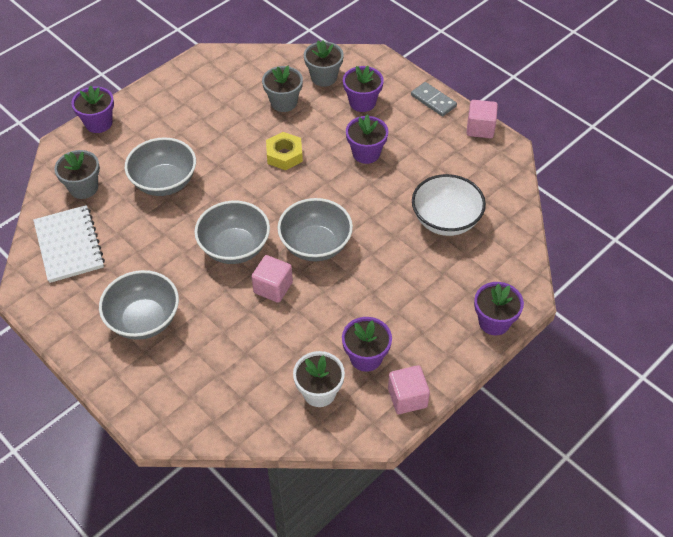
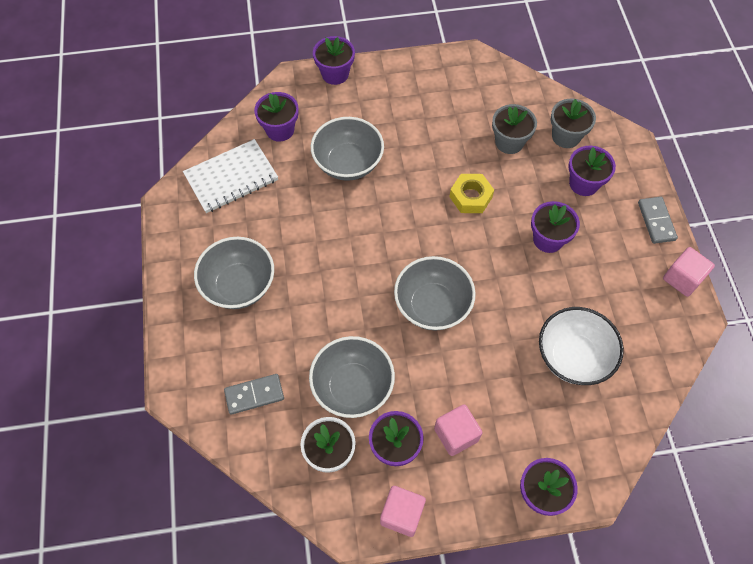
camera: 35 degrees right, 10 degrees up
(69, 245) = (231, 177): white notebook -> white notebook turned 45 degrees clockwise
(83, 188) = (280, 130): grey flower pot -> purple flower pot
(224, 390) = (254, 395): none -> grey domino
(235, 248) = (361, 263): grey bowl -> grey bowl (352, 387)
(273, 287) = (365, 324): pink cube -> pink cube (456, 435)

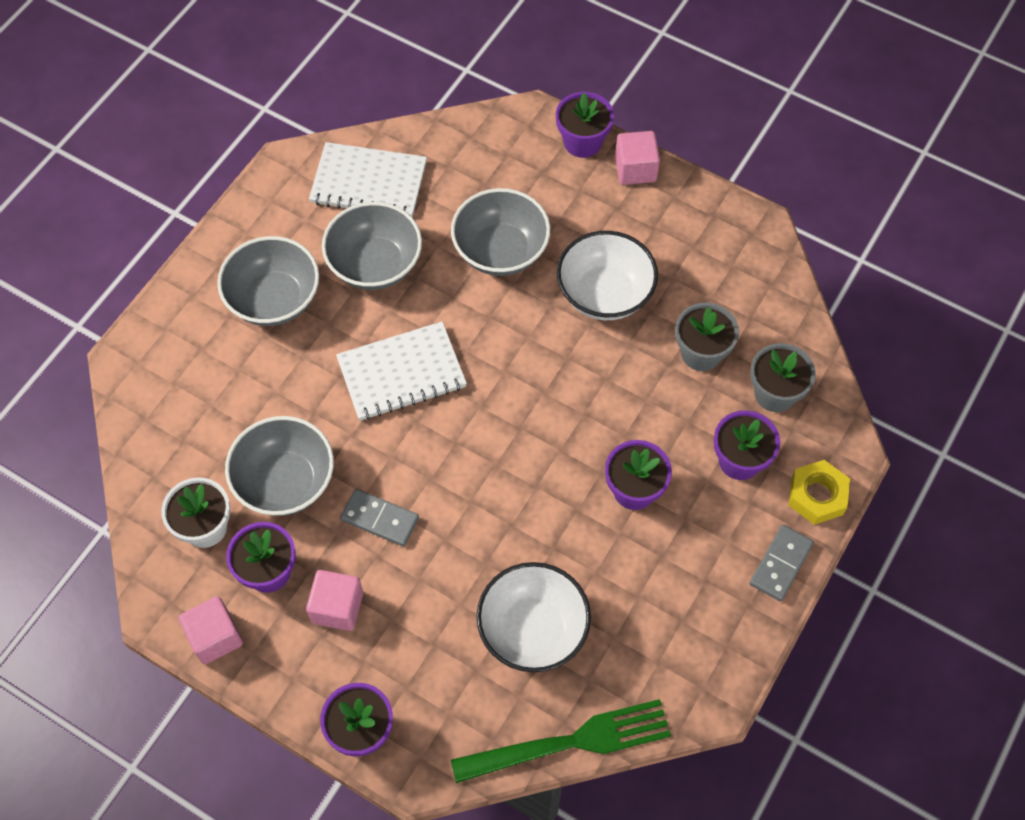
camera: 40 degrees right, 0 degrees up
(254, 395) = (190, 417): grey domino -> grey domino (380, 519)
(280, 130) = (465, 165): purple flower pot -> none
(359, 271) = (401, 373): none -> white notebook
(428, 147) = (604, 294): none -> white bowl
(432, 305) = (441, 464): grey bowl -> grey bowl (375, 265)
(470, 197) = (595, 382): yellow nut -> yellow nut (817, 496)
(652, 401) = (571, 742): none -> green fork
(682, 279) = (743, 648): pink cube -> pink cube (635, 169)

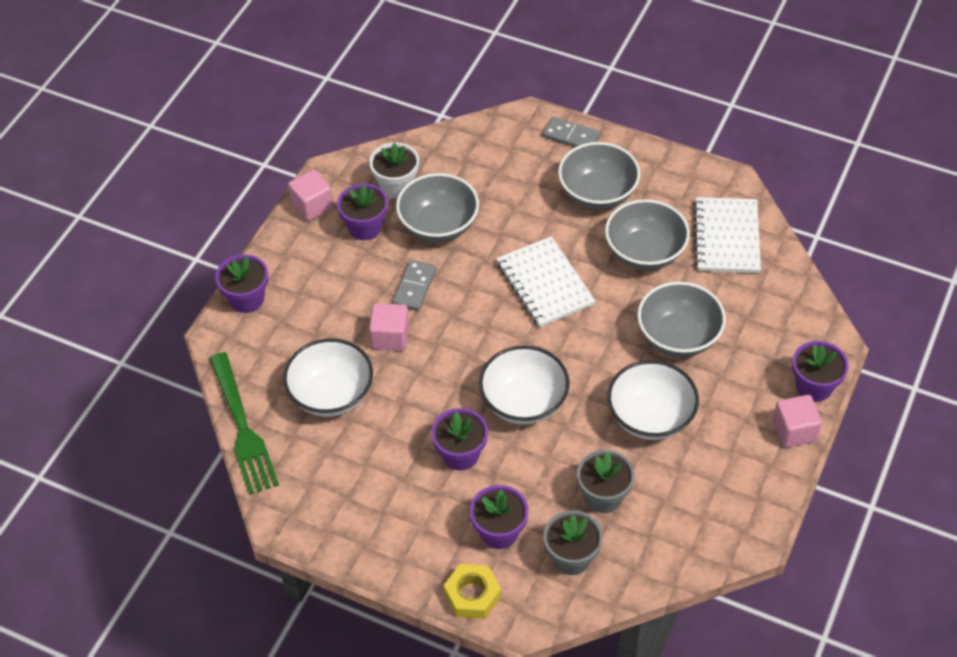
camera: 85 degrees right, 10 degrees down
(337, 607) = (340, 271): pink cube -> pink cube (390, 337)
(570, 416) = (524, 402): none -> white bowl
(781, 564) = (403, 568): grey domino -> grey domino (571, 136)

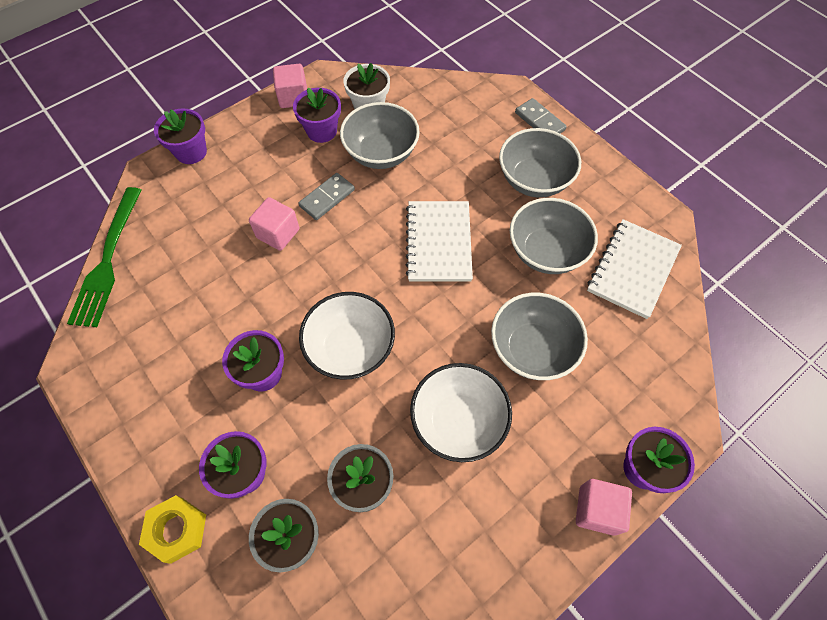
camera: 25 degrees right, 10 degrees up
(331, 395) = (196, 264): white bowl -> none

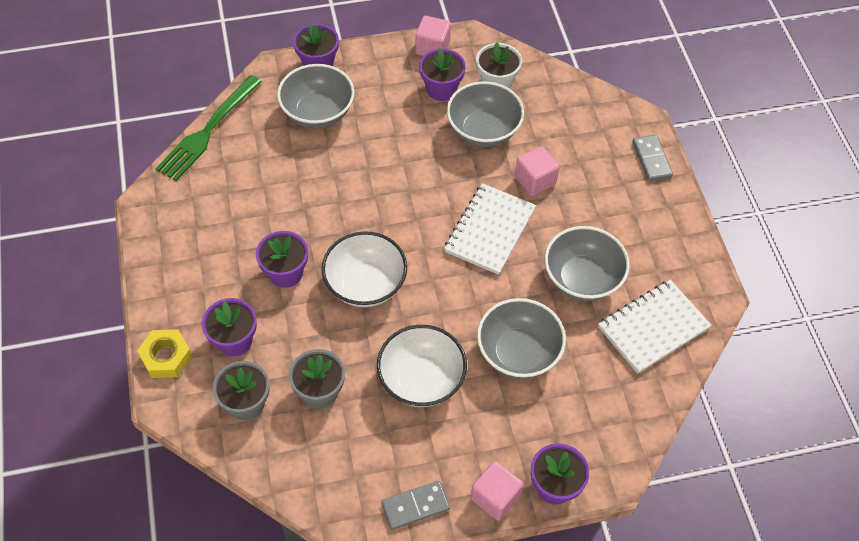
camera: 25 degrees right, 5 degrees down
(278, 233) = (355, 165): pink cube -> pink cube (535, 180)
(327, 198) = (413, 151): grey domino -> grey domino (415, 506)
(534, 180) = (611, 211): grey bowl -> grey bowl (318, 113)

